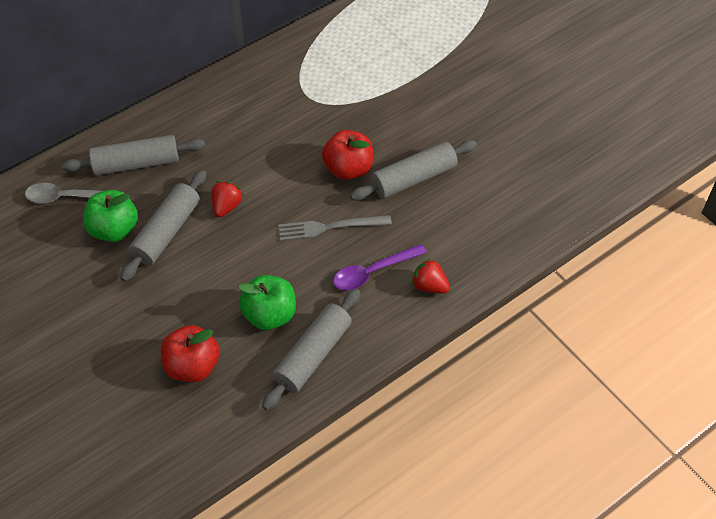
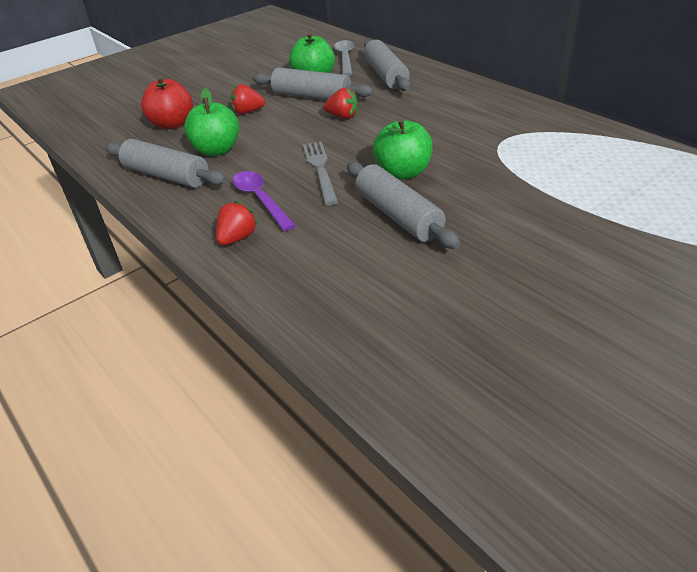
camera: 90 degrees right, 15 degrees down
(186, 292) = (247, 112): none -> red strawberry
(348, 169) = (403, 172): red apple -> green apple

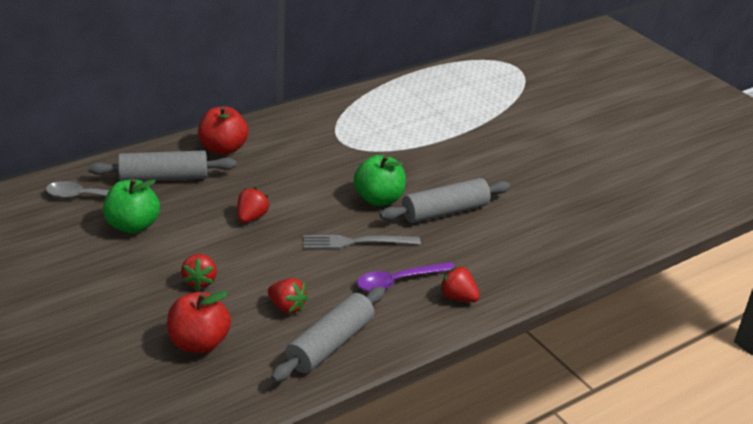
camera: 90 degrees left, 5 degrees down
(216, 150) = (287, 307): green apple -> red strawberry
(312, 96) = (186, 232): grey rolling pin -> none
(446, 88) = (223, 148): none -> red apple

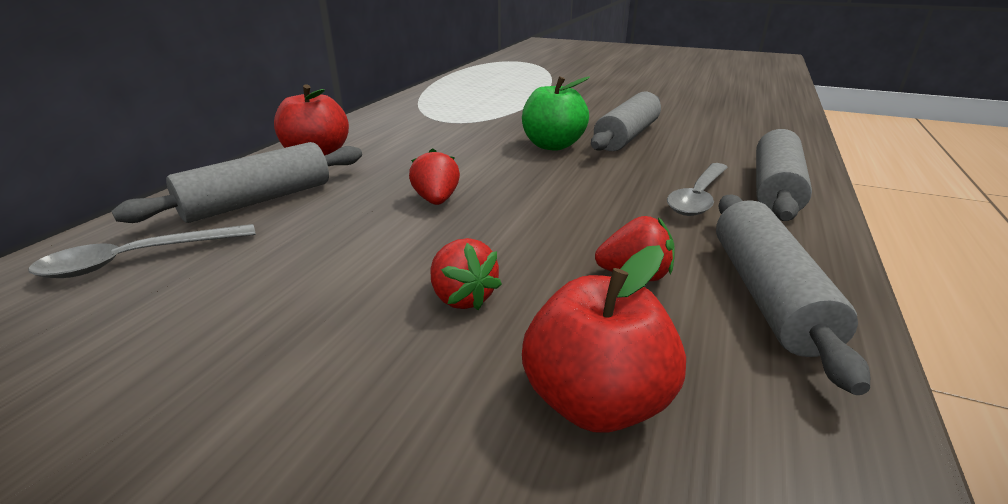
camera: 30 degrees left, 5 degrees down
(132, 225) = (257, 268): green apple -> none
(356, 242) = (593, 181): grey fork -> none
(399, 281) = (698, 197): purple spoon -> grey spoon
(458, 297) = (774, 189): red strawberry -> grey rolling pin

